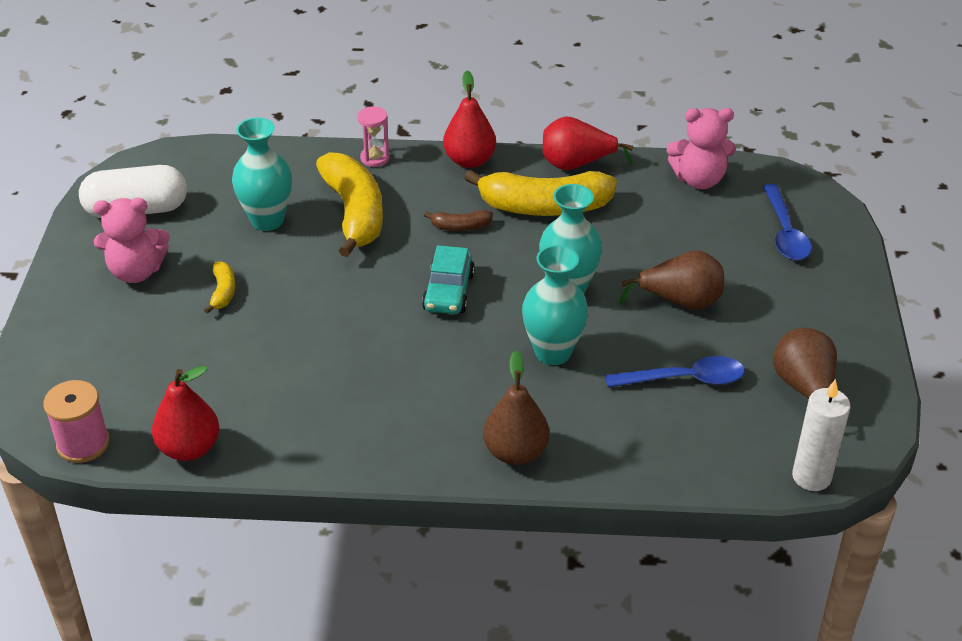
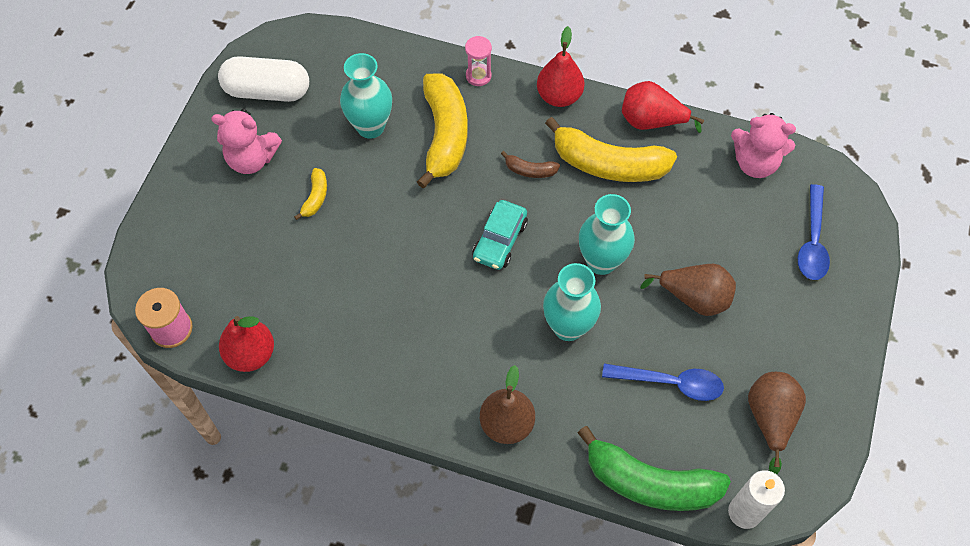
camera: 15 degrees right, 20 degrees up
(697, 472) = (649, 482): none -> green banana

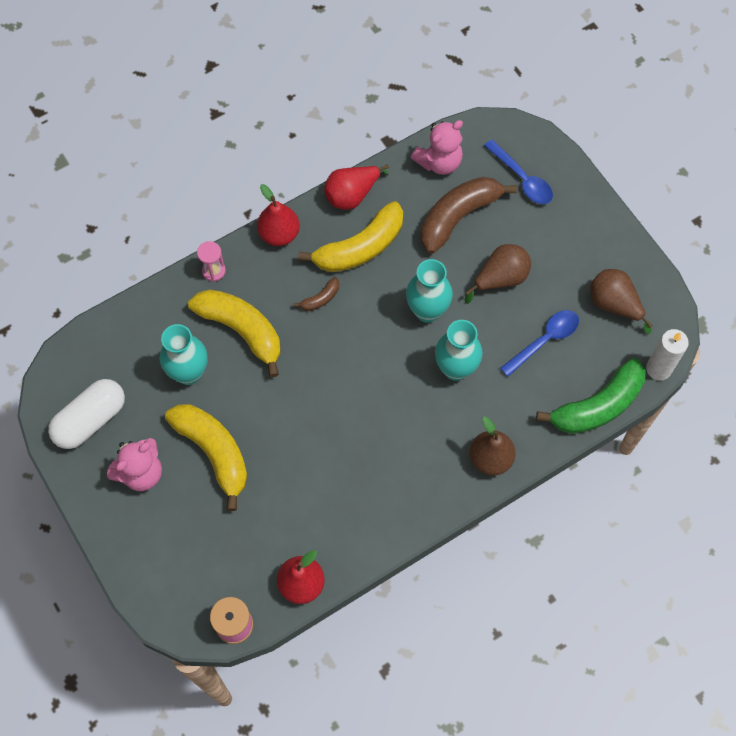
camera: 50 degrees left, 5 degrees up
(315, 197) = (214, 452): yellow banana -> yellow banana, size x2.24
(500, 240) = (356, 360): turquoise car -> none
(719, 218) = (458, 216): none -> brown banana

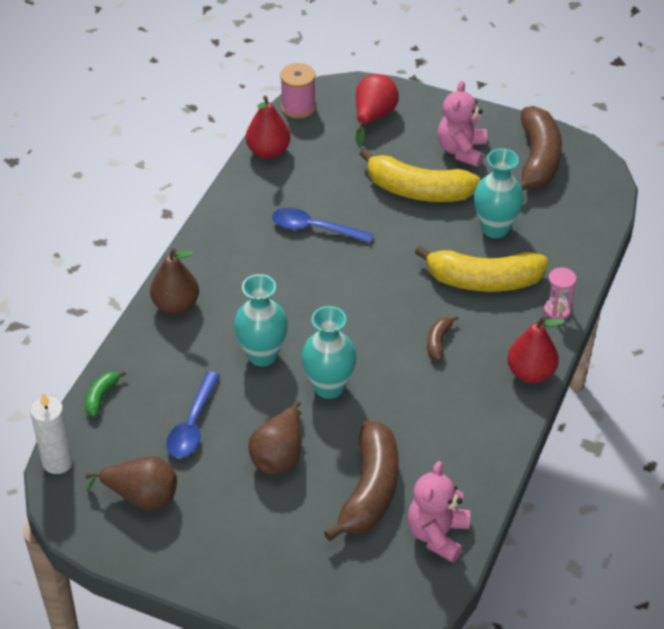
camera: 145 degrees right, 20 degrees down
(90, 420) = (538, 160): white capsule -> brown banana
(352, 195) = (496, 448): red pear -> red pear (373, 117)
(360, 248) = (442, 404): yellow banana -> none
(522, 179) = (333, 570): blue spoon -> blue spoon (314, 228)
(597, 406) = (101, 397): green banana -> green banana, size x0.45

